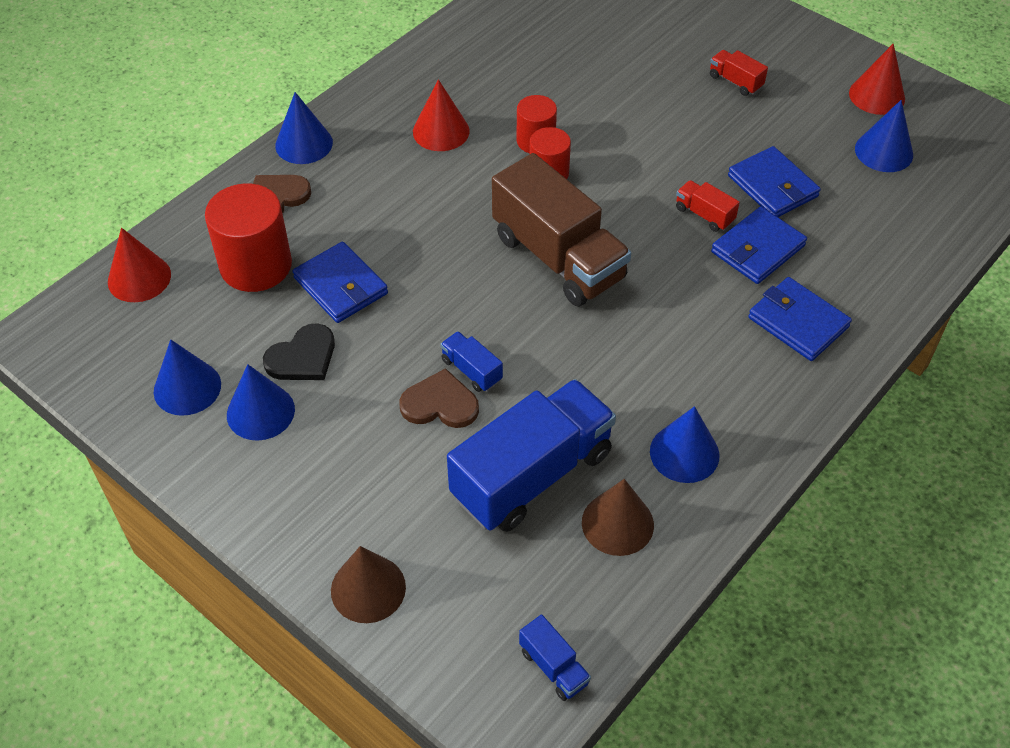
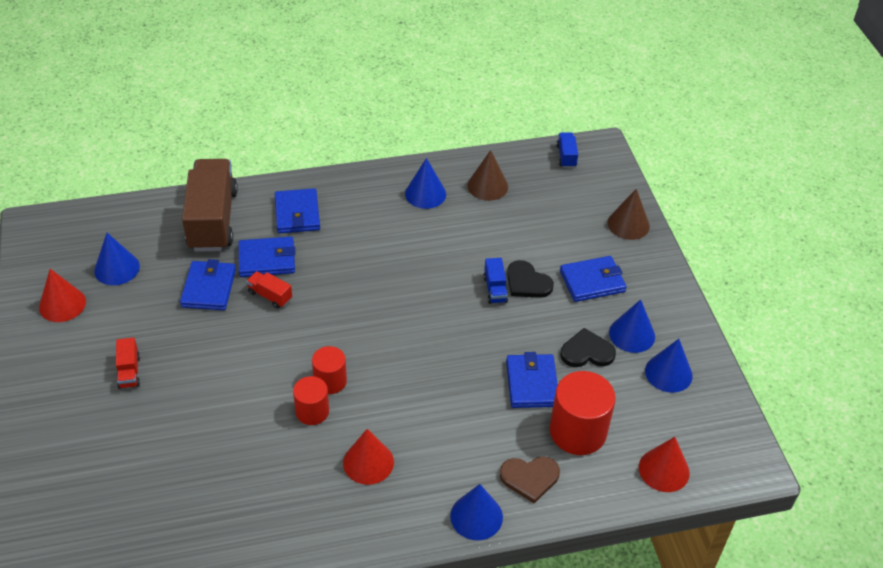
camera: 145 degrees left, 5 degrees down
(358, 457) = (592, 281): none -> blue wallet
(440, 404) = (527, 282): brown heart -> black heart
(532, 475) = (509, 225): blue truck -> none
(558, 257) = (384, 322): brown truck -> brown truck (213, 220)
(704, 215) = (270, 296): red truck -> red truck turned 135 degrees clockwise

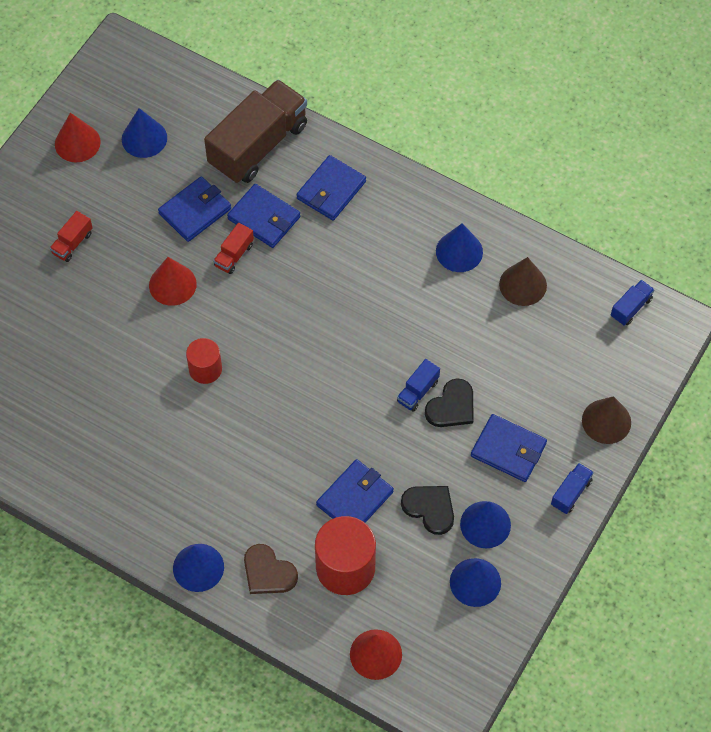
camera: 45 degrees right, 15 degrees up
(270, 296) = (234, 255): red truck -> red truck turned 135 degrees counterclockwise
(312, 411) = (167, 384): red cylinder -> none
(368, 462) = (166, 460): red cone -> red cone (172, 284)
(527, 282) = (452, 406): black heart -> black heart turned 135 degrees counterclockwise
(658, 278) = (571, 493): none -> blue truck

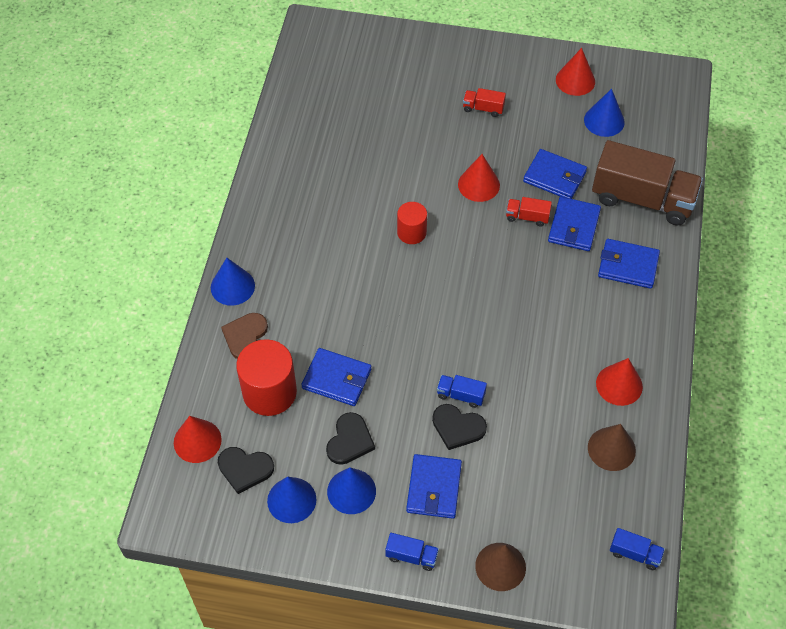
camera: 70 degrees right, 5 degrees down
(425, 616) = (245, 469): none -> black heart
(459, 251) = (619, 385): blue cone -> red cone

